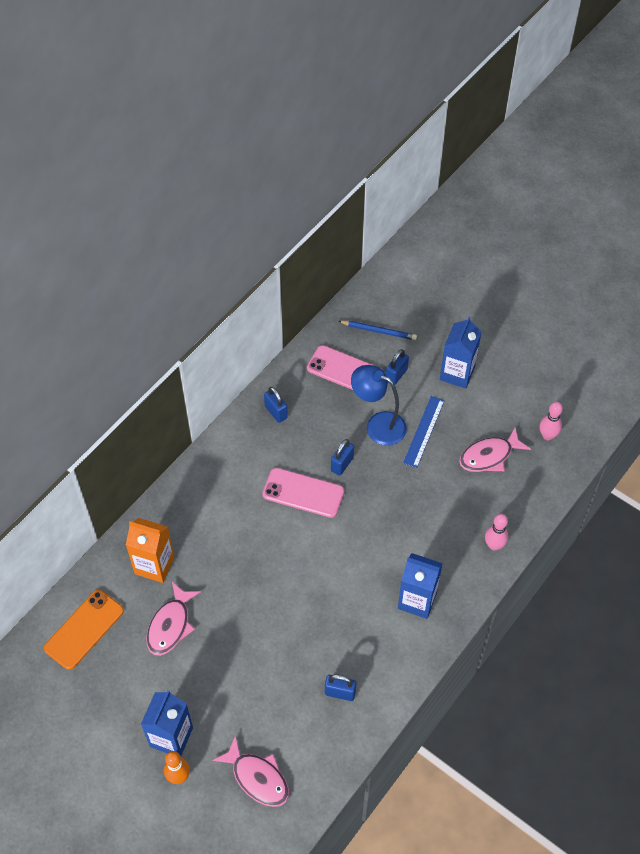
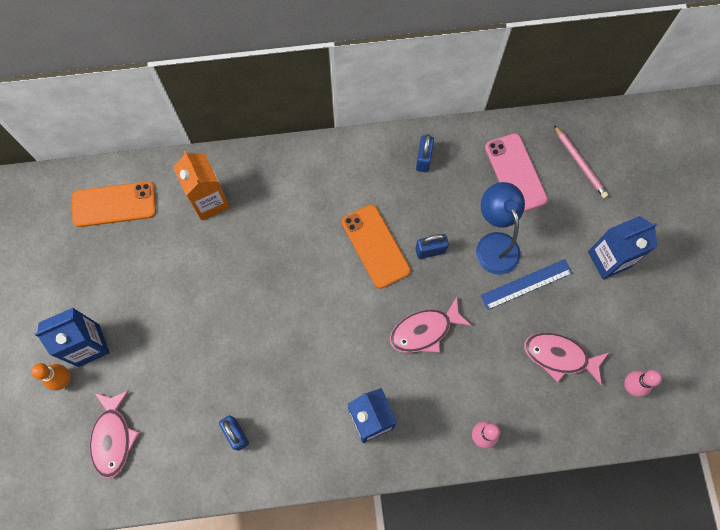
camera: 45 degrees right, 15 degrees up
(170, 625) = (173, 259): pink fish -> pink fish (424, 331)
(303, 493) = (375, 246): pink phone -> orange phone
(378, 331) = (580, 163): blue pencil -> pink pencil
(396, 375) = (554, 214): blue padlock -> none

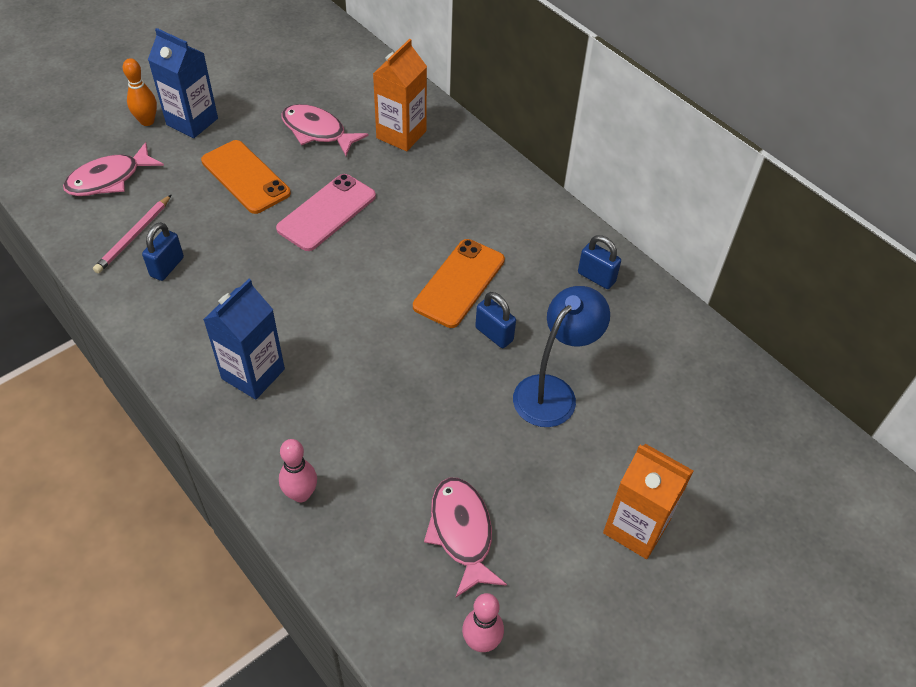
camera: 55 degrees right, 20 degrees down
(114, 204) = (344, 75): orange phone -> orange phone (245, 177)
(423, 159) = (596, 277): blue padlock -> blue padlock turned 60 degrees clockwise
(424, 331) = (393, 374): pink fish -> pink fish (317, 131)
(515, 173) = (659, 371): pink phone -> pink phone (327, 212)
(526, 284) = (528, 450): blue ruler -> none
(580, 163) = (734, 432): pink pencil -> pink pencil (134, 236)
(609, 259) = (636, 527): blue carton -> orange carton

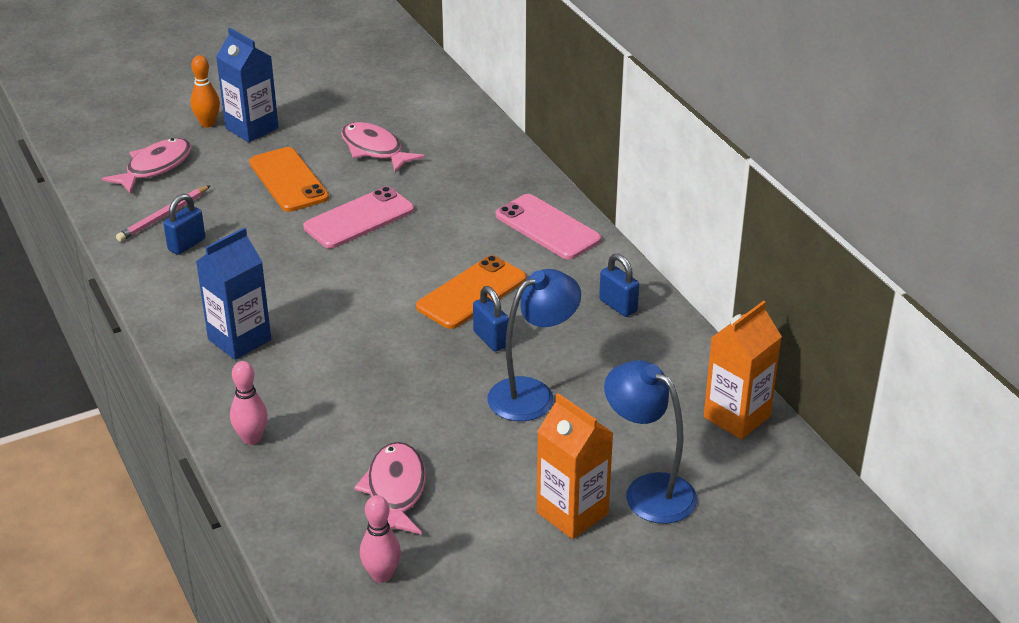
camera: 15 degrees right, 15 degrees down
(109, 179) = (155, 167): pink fish -> pink fish turned 150 degrees clockwise
(401, 134) = (460, 161): orange carton -> orange carton (737, 417)
(504, 198) = (547, 227): none -> pink phone
(695, 487) = (648, 491): none -> blue lamp

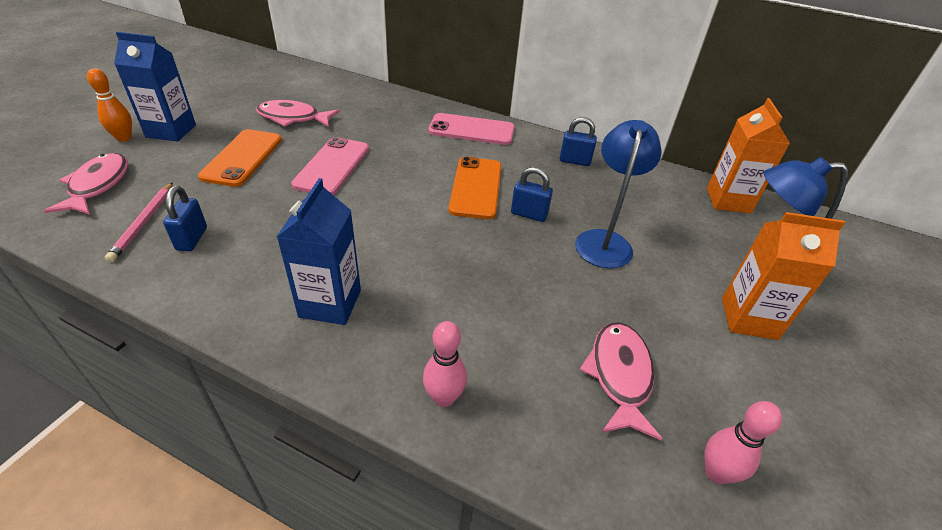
camera: 40 degrees left, 5 degrees up
(288, 180) = (242, 158): orange phone -> orange phone turned 75 degrees clockwise
(395, 490) = (619, 375): pink fish -> pink fish turned 45 degrees clockwise

